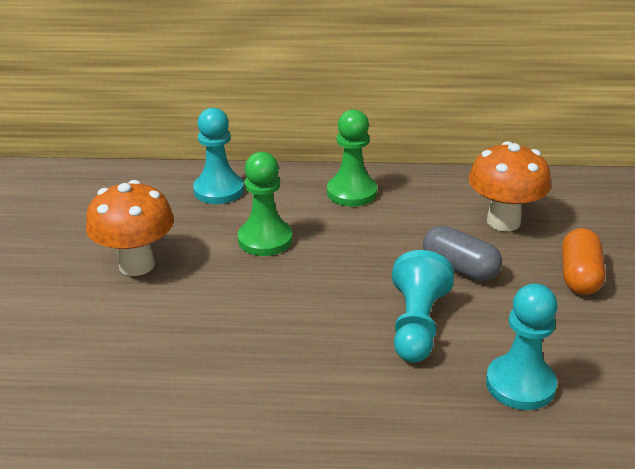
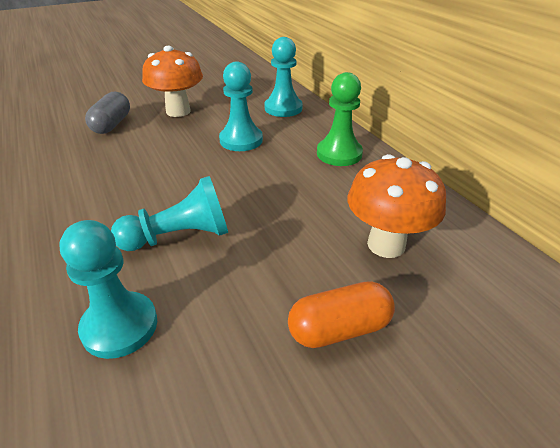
camera: 60 degrees right, 5 degrees up
(265, 239) = (241, 140): green pawn -> turquoise pawn
(460, 268) = (280, 238): grey capsule -> grey capsule (112, 124)

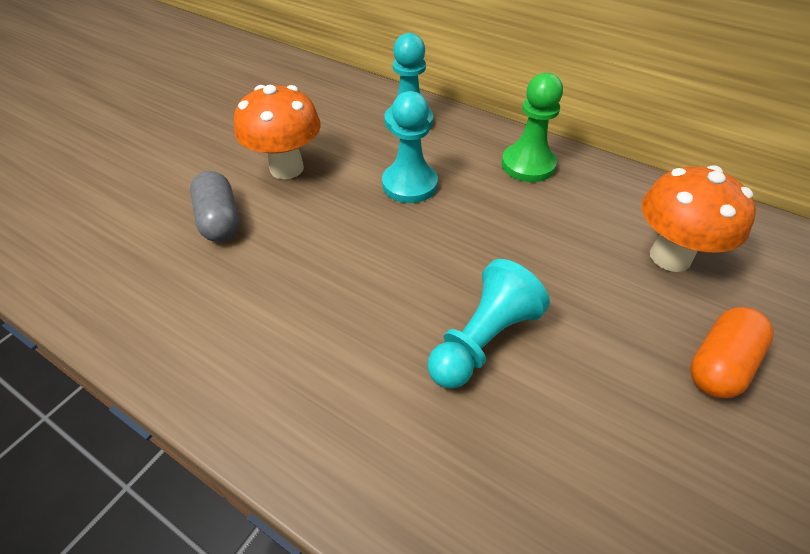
camera: 30 degrees left, 10 degrees up
(120, 326) = (543, 474): turquoise pawn -> none

